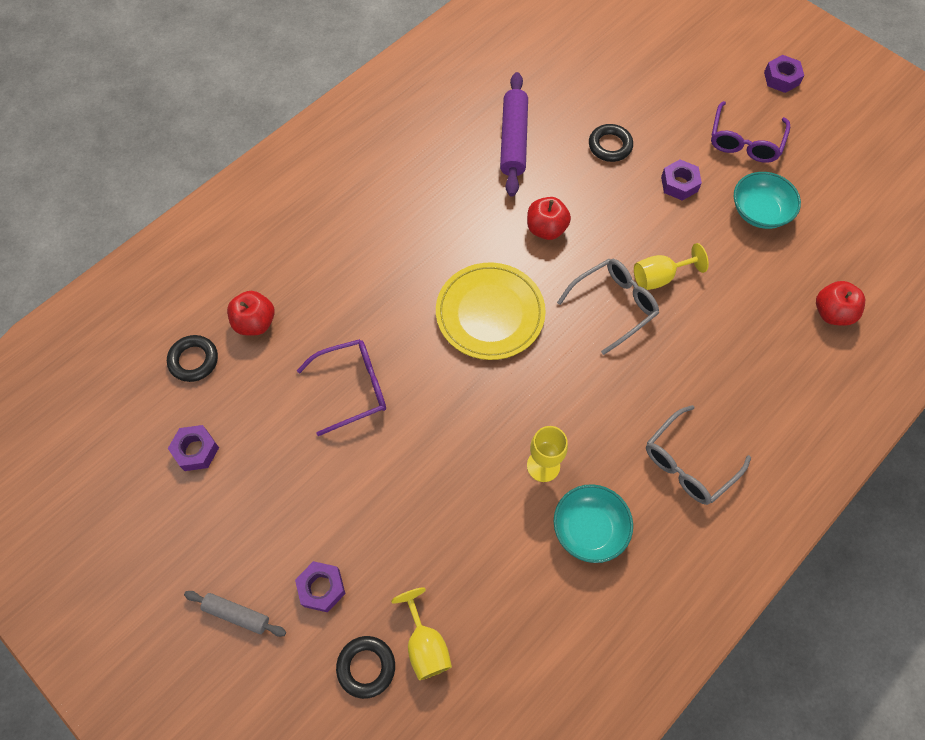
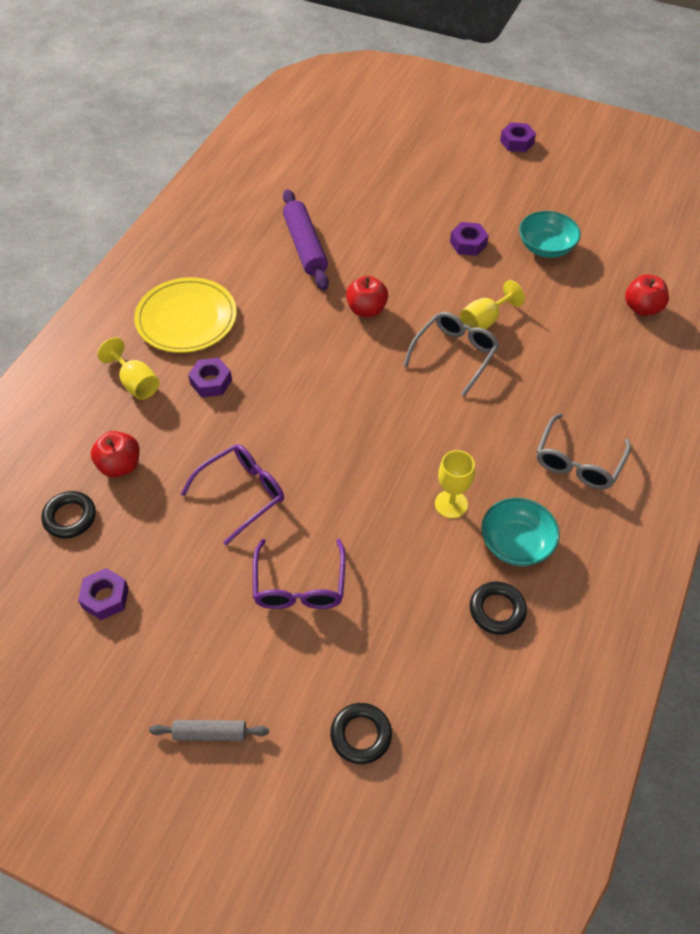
camera: 20 degrees left, 10 degrees down
(321, 588) = (286, 679): purple nut -> purple nut (211, 382)
(425, 645) = (409, 695): yellow goblet -> yellow goblet (136, 383)
(490, 313) = (346, 392): yellow plate -> yellow plate (186, 319)
(610, 146) = (394, 229): black ring -> black ring (497, 610)
(744, 142) = (508, 197): purple glasses -> purple glasses (299, 586)

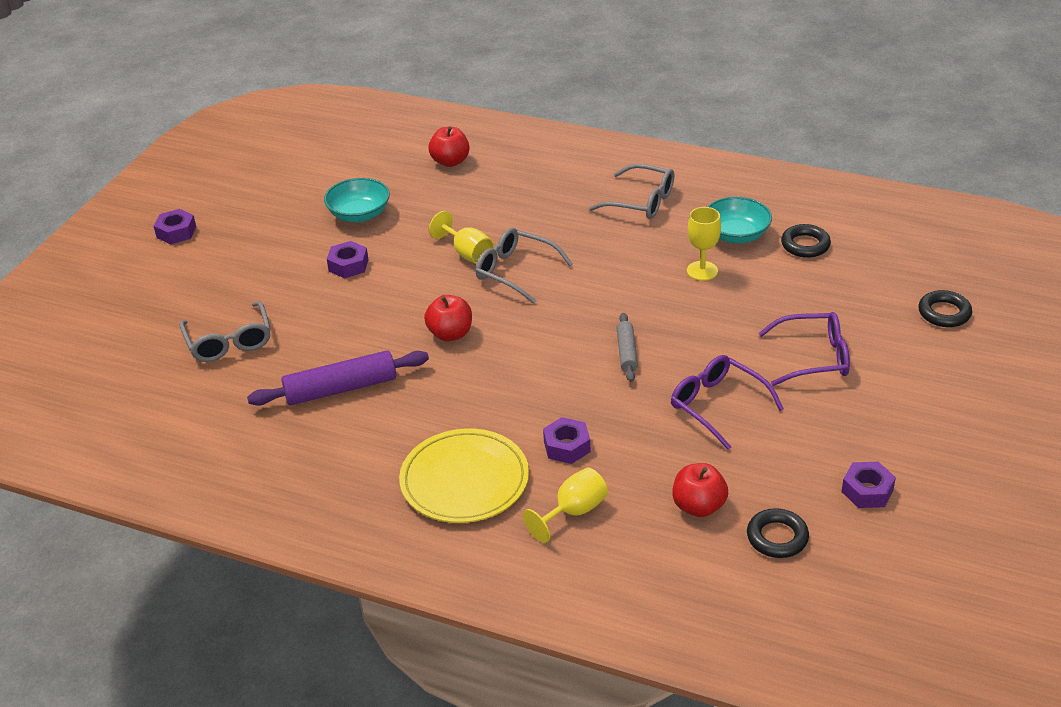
camera: 90 degrees left, 15 degrees down
(210, 733) = (978, 399): grey rolling pin -> grey rolling pin (626, 352)
(370, 183) = (229, 342): none -> grey glasses

